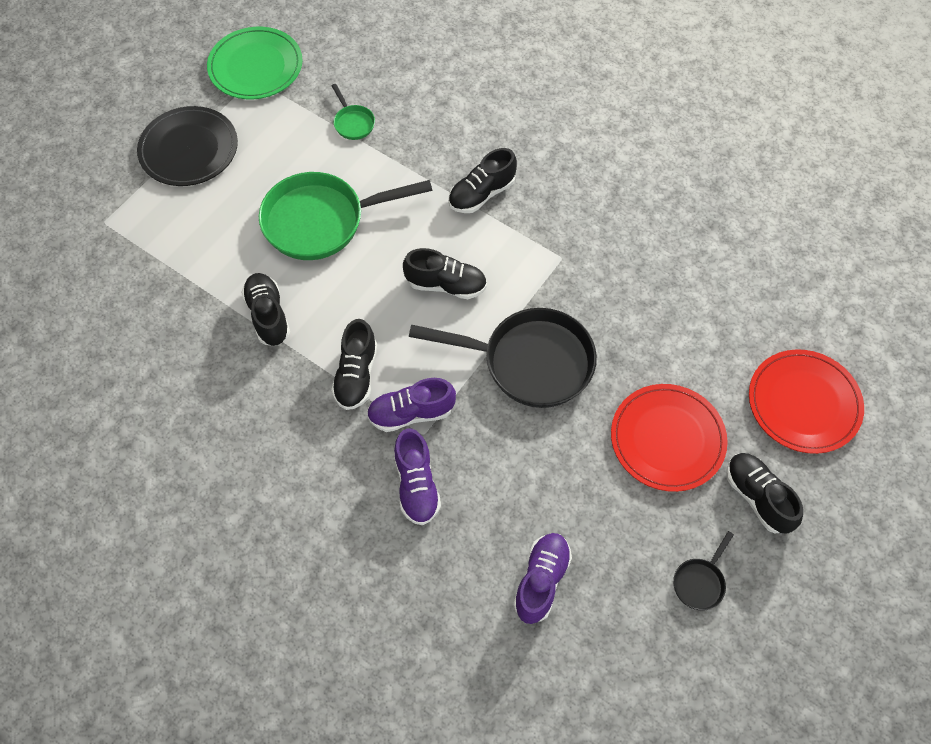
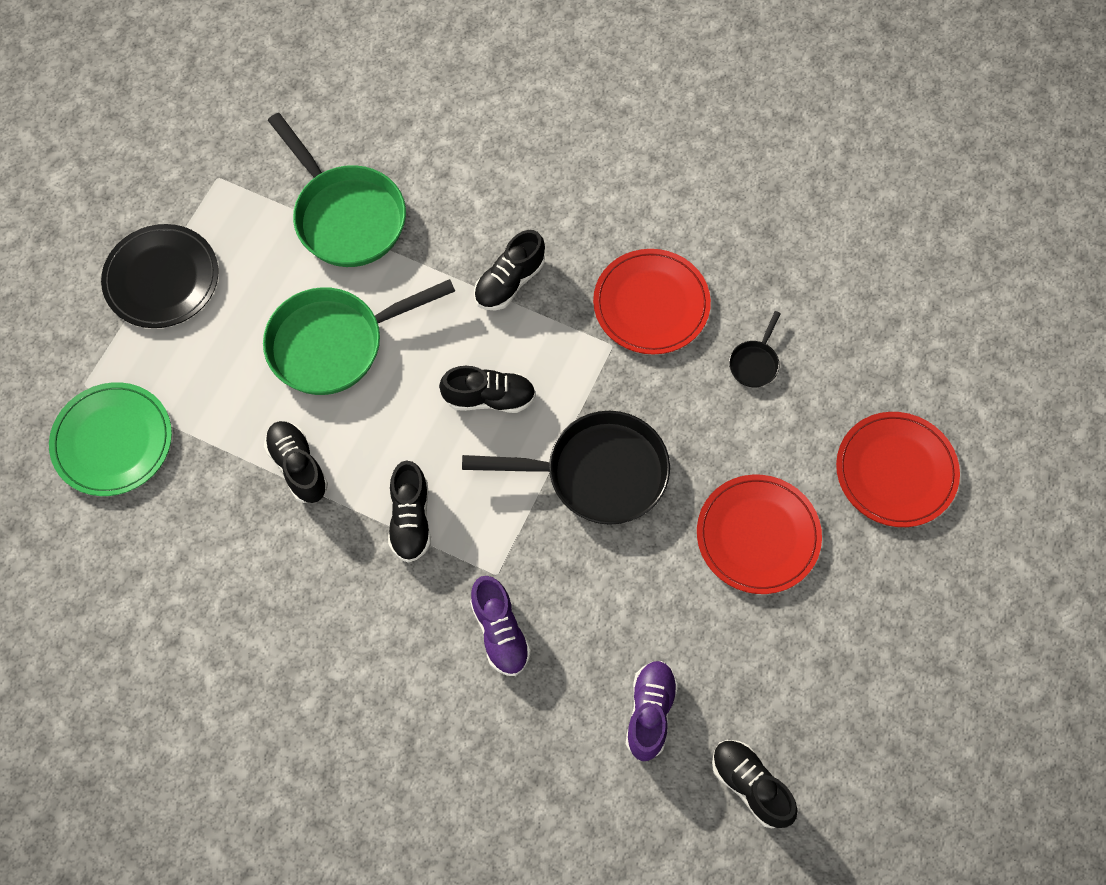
camera: 10 degrees left, 5 degrees up
(256, 66) = (216, 161): green plate -> green plate (112, 441)
(353, 123) = (346, 216): green pan -> green pan, size x2.32
(411, 413) = (479, 553): purple shoe -> none
(602, 229) = (651, 304): none -> red plate
(700, 582) = (813, 685): black pan -> black pan (754, 363)
(757, 497) = (861, 583): black shoe -> black shoe (750, 785)

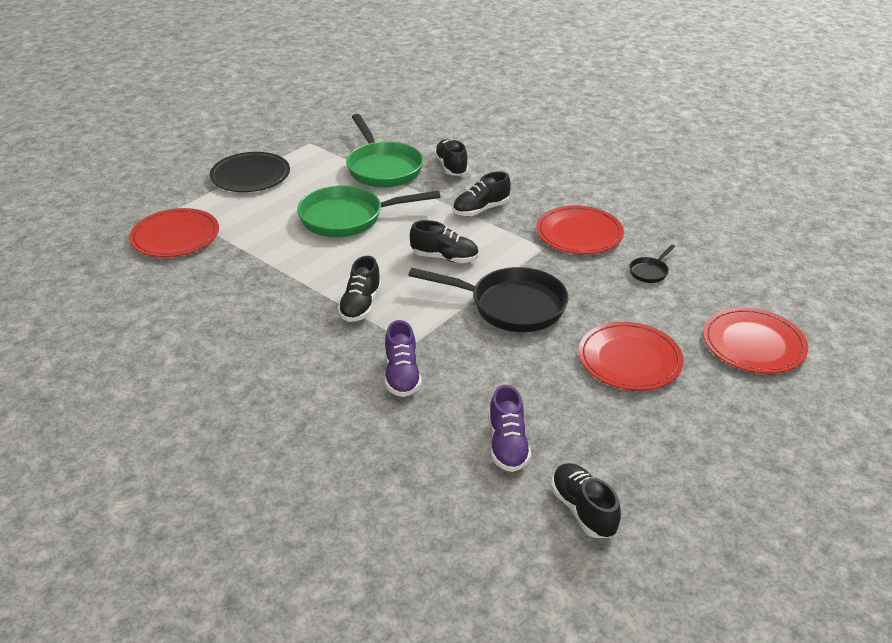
camera: 15 degrees right, 30 degrees down
(112, 441) = (175, 236): green plate -> red plate
(298, 467) = (293, 267): black shoe -> black shoe (451, 167)
(650, 712) = (507, 445): purple shoe -> purple shoe turned 150 degrees clockwise

